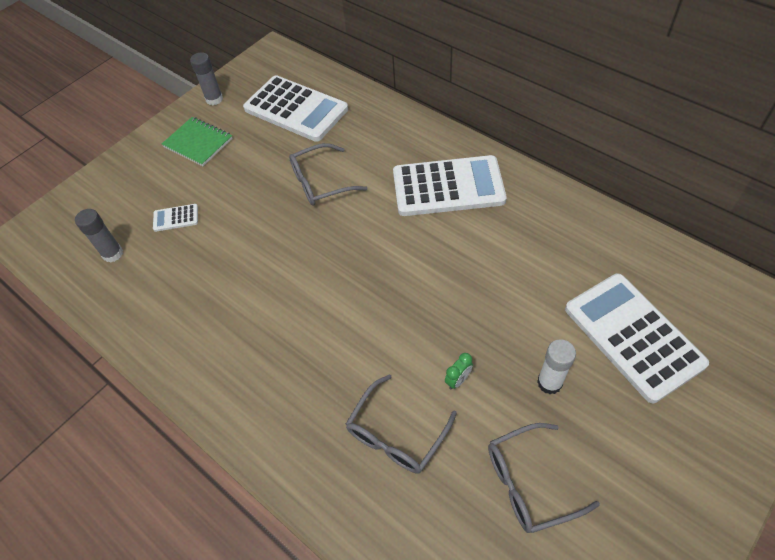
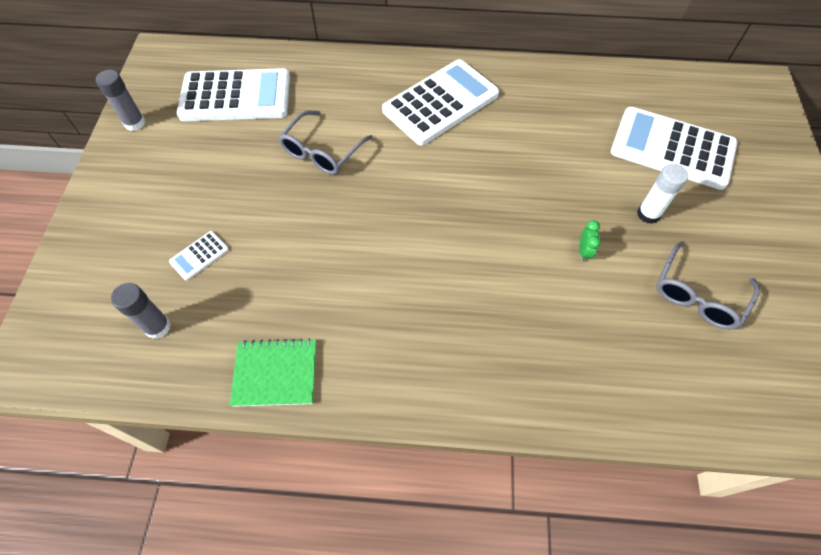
camera: 40 degrees left, 5 degrees up
(198, 143) = (156, 173): green notebook -> green notebook (275, 373)
(396, 434) = (576, 322): grey glasses -> none

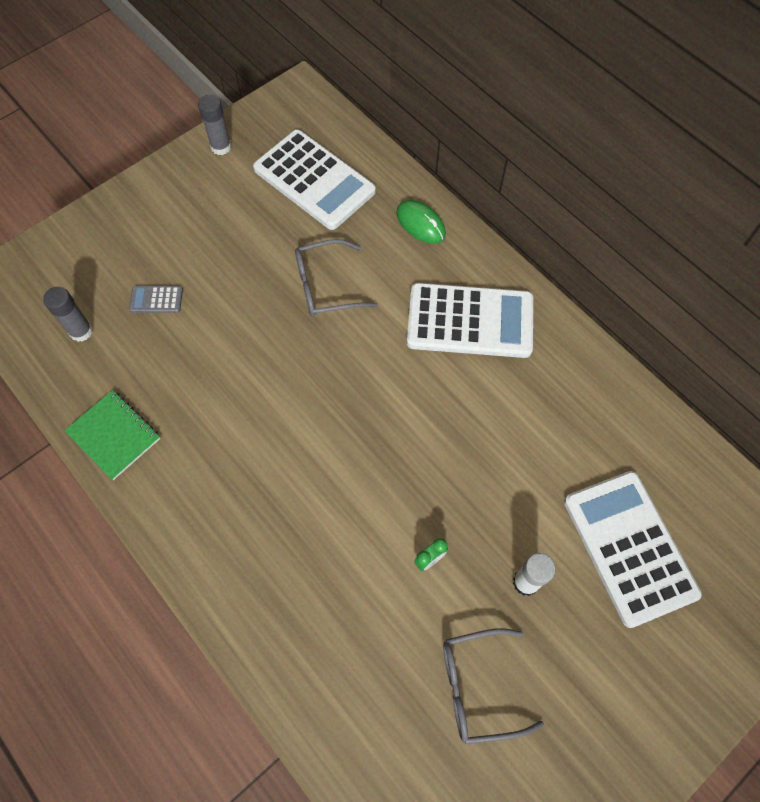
camera: 45 degrees right, 5 degrees up
(199, 256) = (156, 299): white calculator -> grey calculator
(342, 72) = (420, 224): none -> green mouse

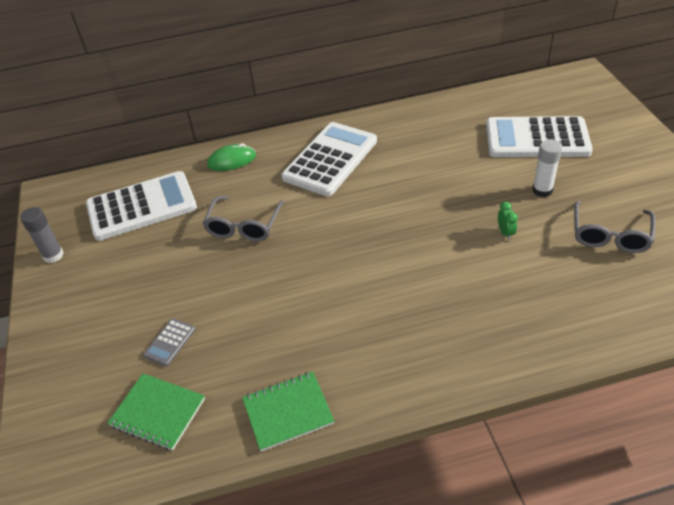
camera: 60 degrees left, 20 degrees down
(81, 331) = (158, 412): grey glue stick -> green notebook

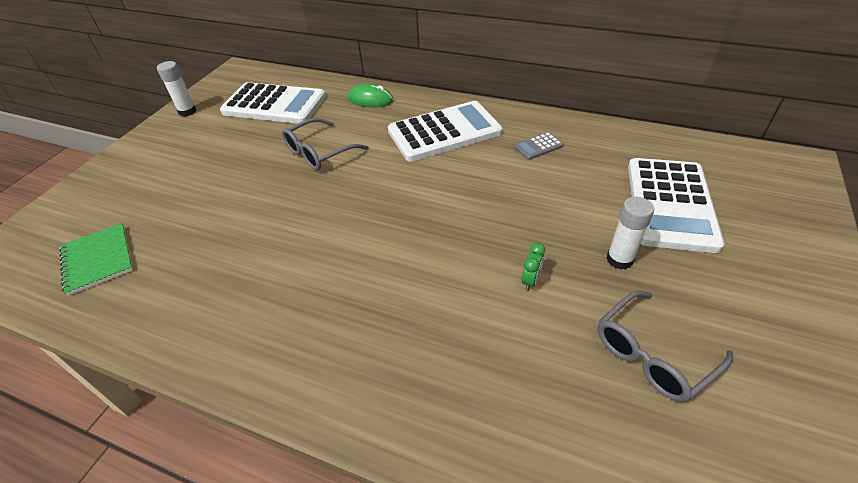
camera: 35 degrees right, 0 degrees up
(53, 255) = (187, 111): grey glue stick -> white glue stick
(169, 342) = (169, 212): grey calculator -> grey calculator (538, 146)
(288, 412) = (165, 323): green notebook -> none
(537, 138) = (670, 204): white calculator -> white calculator turned 120 degrees counterclockwise

